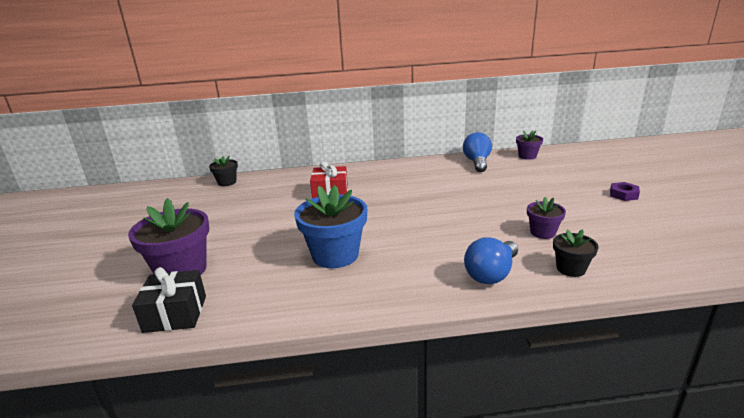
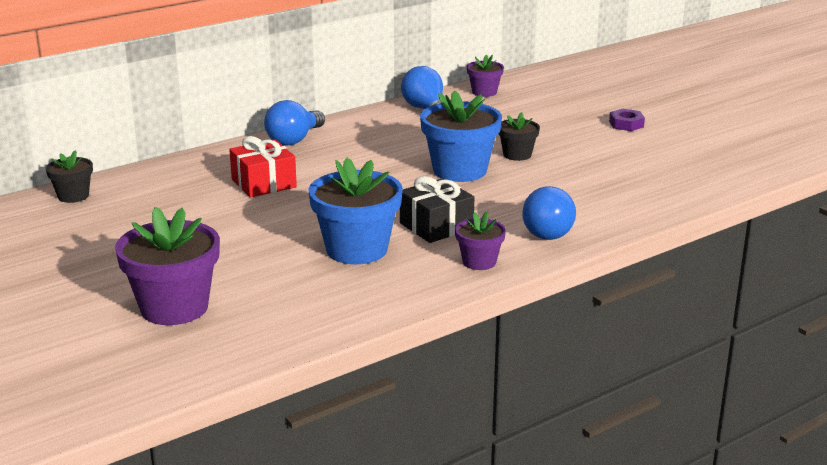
camera: 30 degrees left, 0 degrees up
(175, 314) = (233, 345): black gift -> black gift (436, 226)
(377, 169) = (294, 139): none -> blue light bulb
(463, 208) = (460, 170): none -> blue flower pot
(542, 232) = (569, 180): purple flower pot -> purple flower pot (479, 262)
(571, 269) = (621, 209): black flower pot -> black flower pot (517, 155)

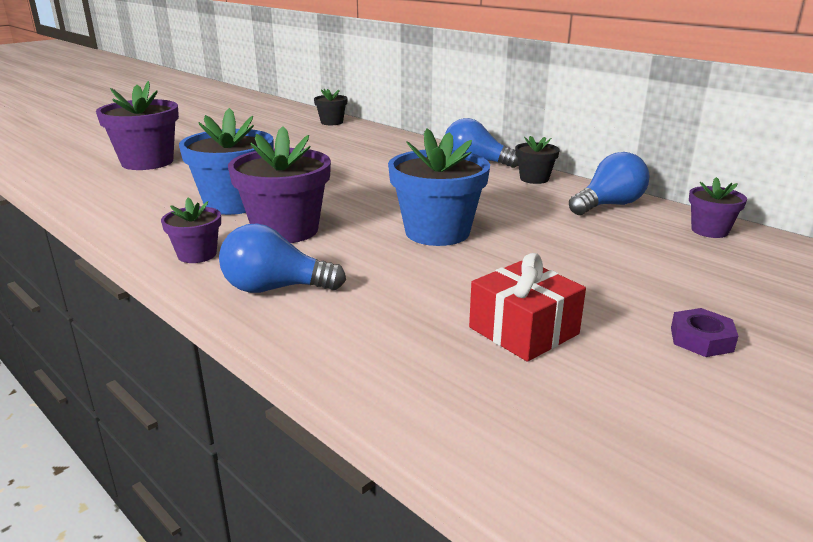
camera: 80 degrees right, 0 degrees up
(263, 183) = (371, 163): red gift -> red gift (523, 330)
(436, 226) = (286, 230): black gift -> purple flower pot
(517, 155) = (506, 260): black flower pot -> black flower pot (534, 179)

